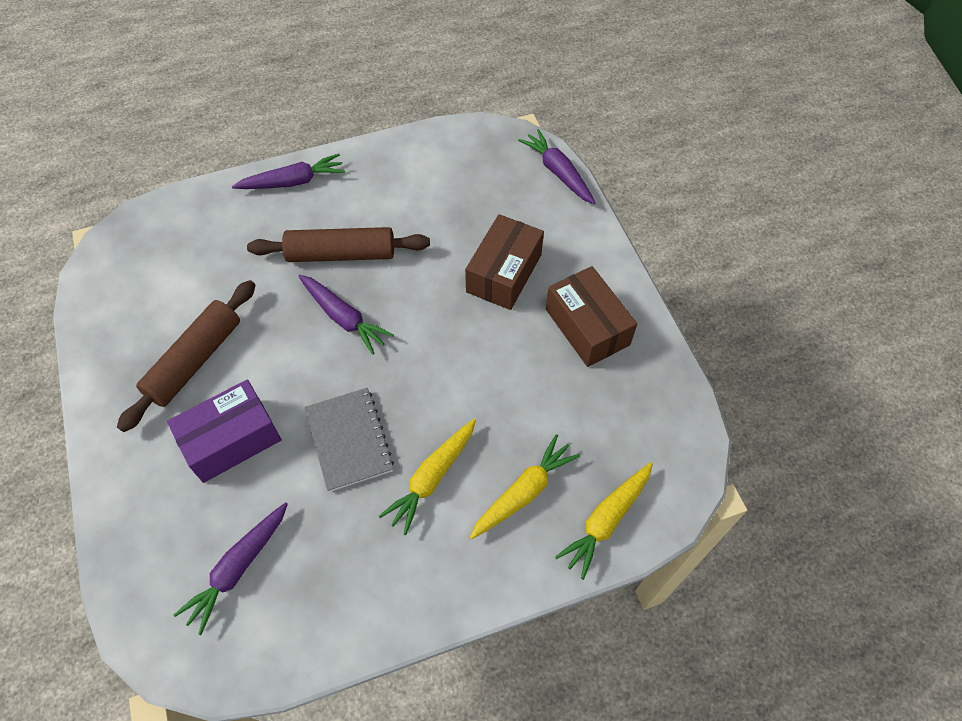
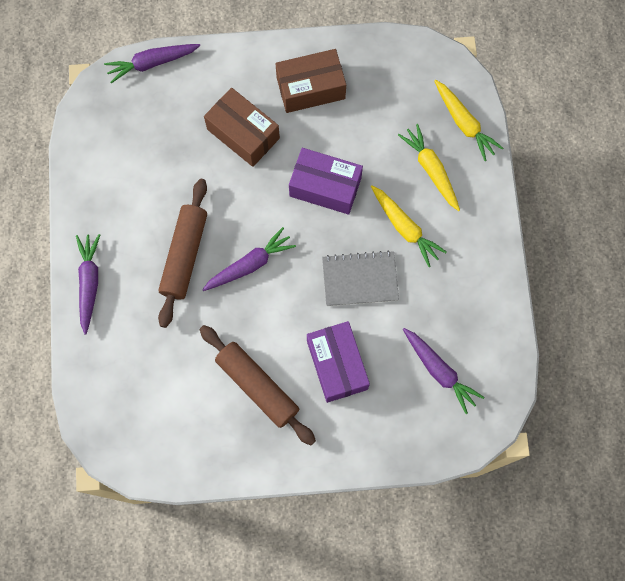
camera: 75 degrees left, 15 degrees up
(462, 372) = (325, 187): none -> purple box

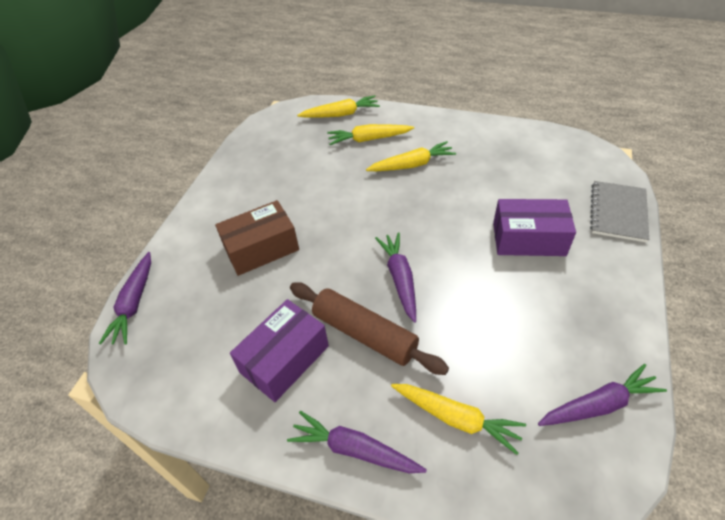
camera: 65 degrees left, 25 degrees down
(135, 345) = (456, 418): none -> yellow carrot
(257, 386) = (537, 308): brown rolling pin -> none
(310, 88) = (250, 191): brown box -> none
(325, 187) = (348, 204): purple box -> purple box (284, 359)
(360, 279) = (448, 203): grey notebook -> grey notebook (618, 212)
(439, 371) = (550, 175): purple carrot -> purple carrot (598, 405)

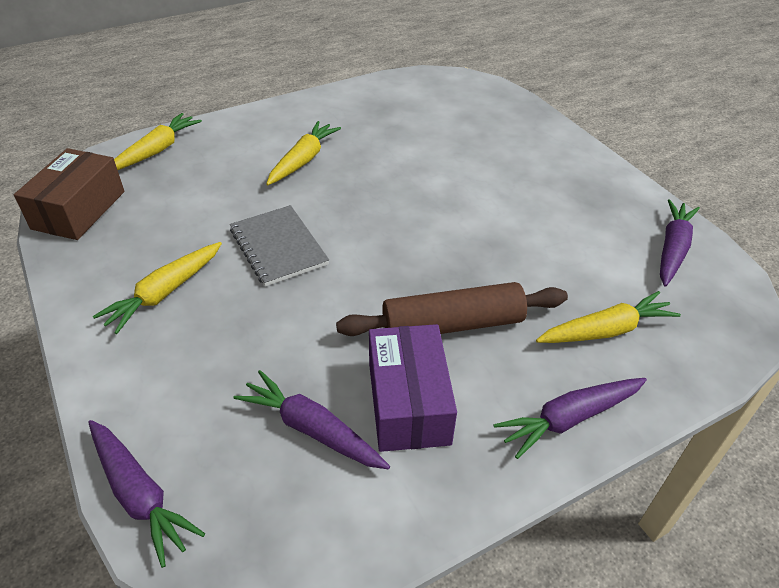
camera: 50 degrees left, 5 degrees down
(261, 248) = (238, 325): brown box -> brown box (79, 210)
(369, 139) = (224, 159): yellow carrot -> yellow carrot (165, 293)
(400, 279) = (422, 260): purple carrot -> purple carrot (312, 429)
(528, 239) = (483, 166): purple box -> none
(618, 212) = (520, 113): grey notebook -> grey notebook (278, 247)

